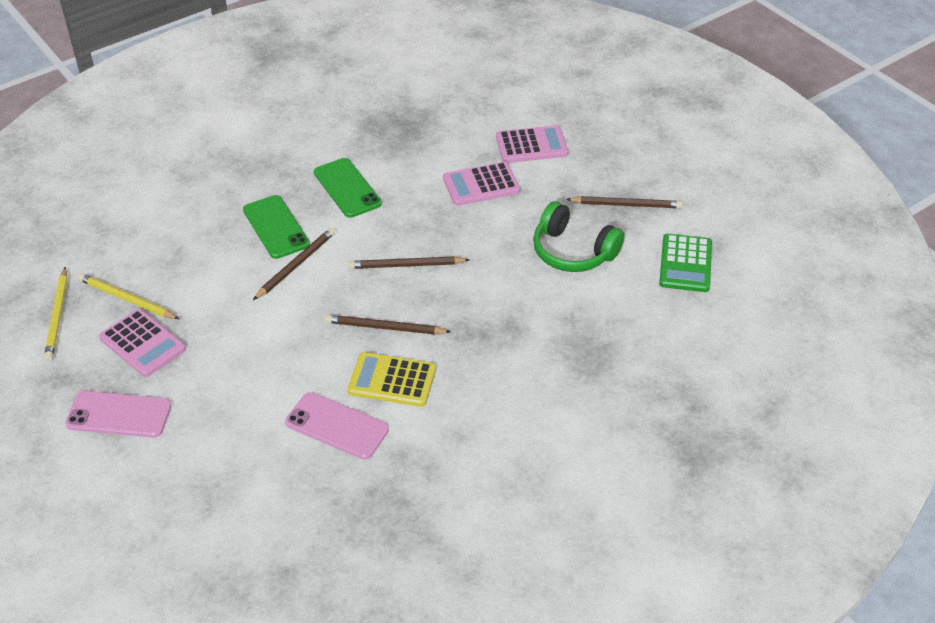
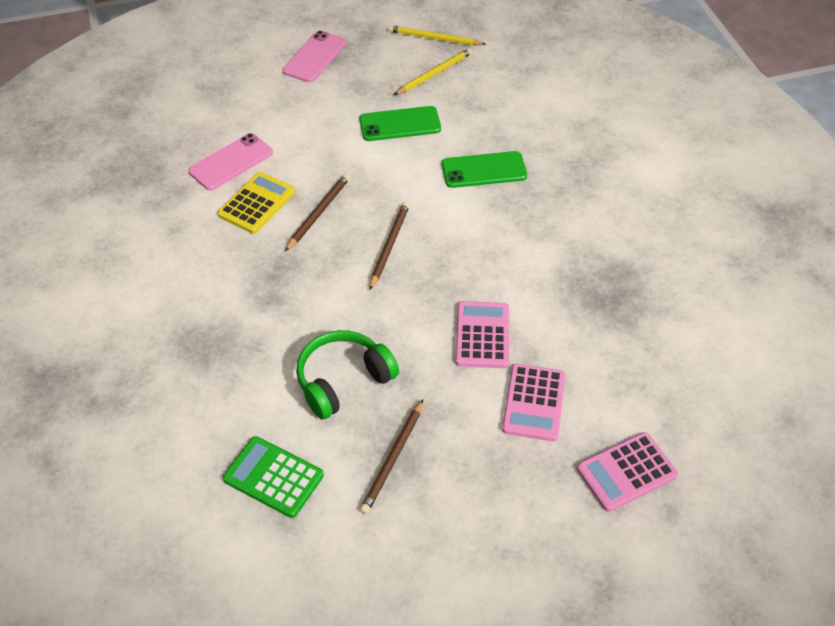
camera: 110 degrees right, 5 degrees up
(142, 344) = (380, 76): pink calculator -> pink calculator (626, 472)
(296, 265) = (426, 173): brown pencil -> none
(347, 188) = (520, 229): green phone -> green phone (400, 124)

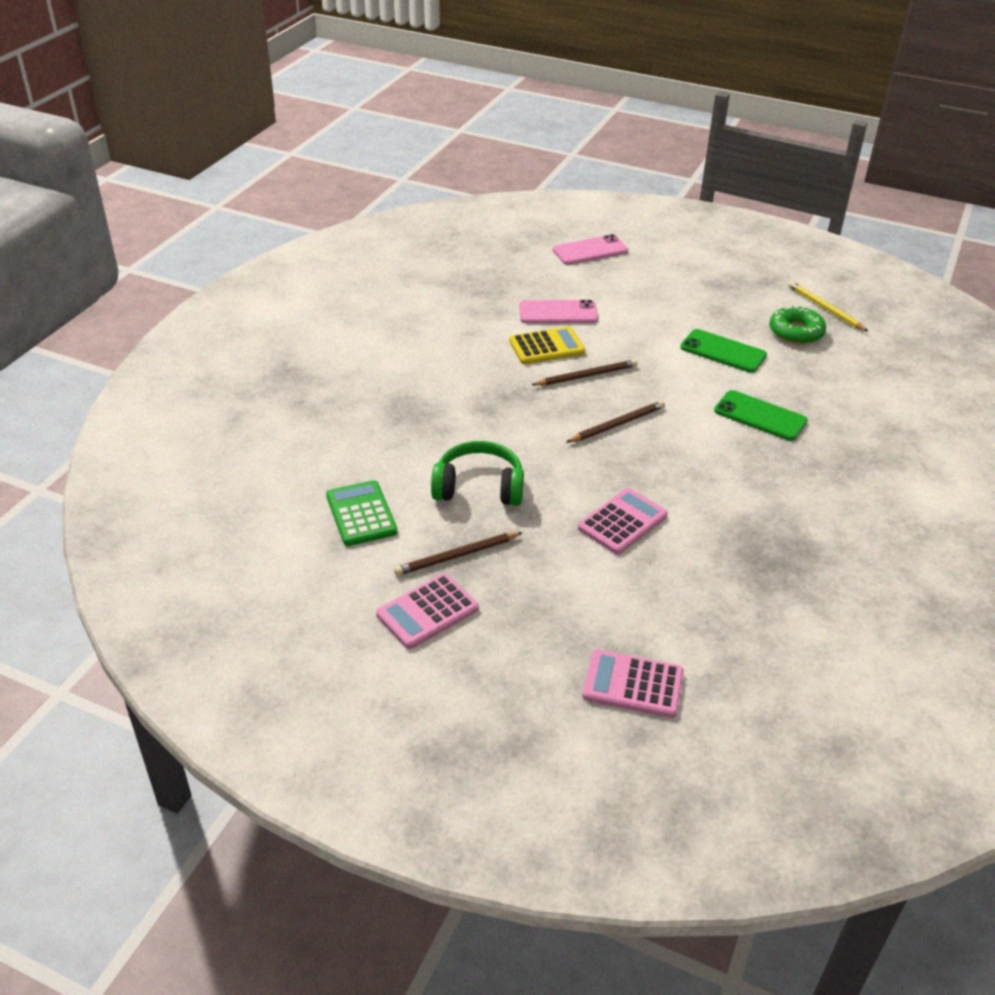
camera: 40 degrees right, 10 degrees down
(315, 57) = (704, 277): pink phone -> pink phone (590, 251)
(434, 73) = (796, 332): yellow pencil -> green donut
(534, 403) = (611, 590): pink calculator -> pink calculator (427, 612)

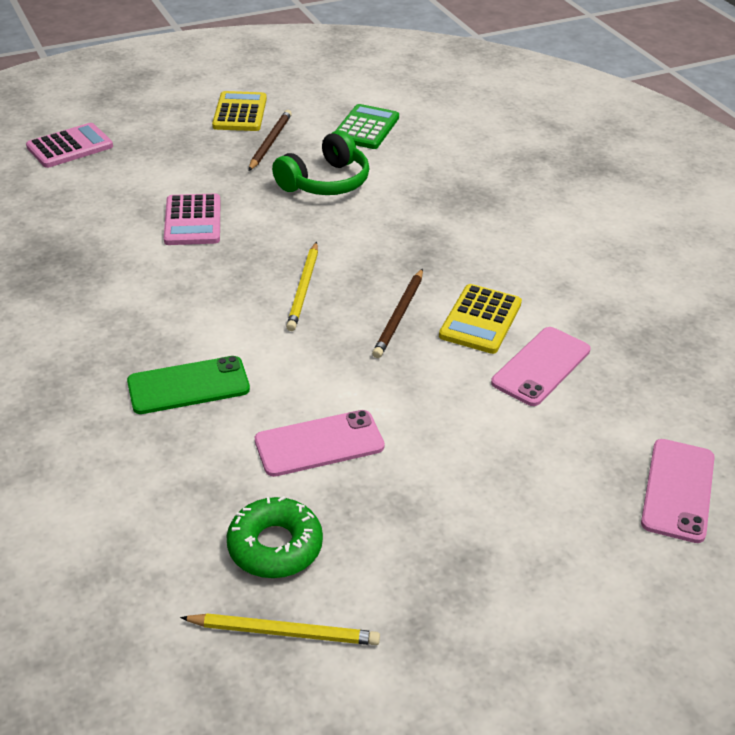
camera: 130 degrees right, 0 degrees up
(361, 514) = (366, 128): green calculator -> green calculator turned 90 degrees counterclockwise
(427, 612) = (240, 113): pink calculator -> yellow calculator
(617, 424) = (304, 289): brown pencil -> yellow pencil
(723, 351) = (319, 444): green phone -> pink phone

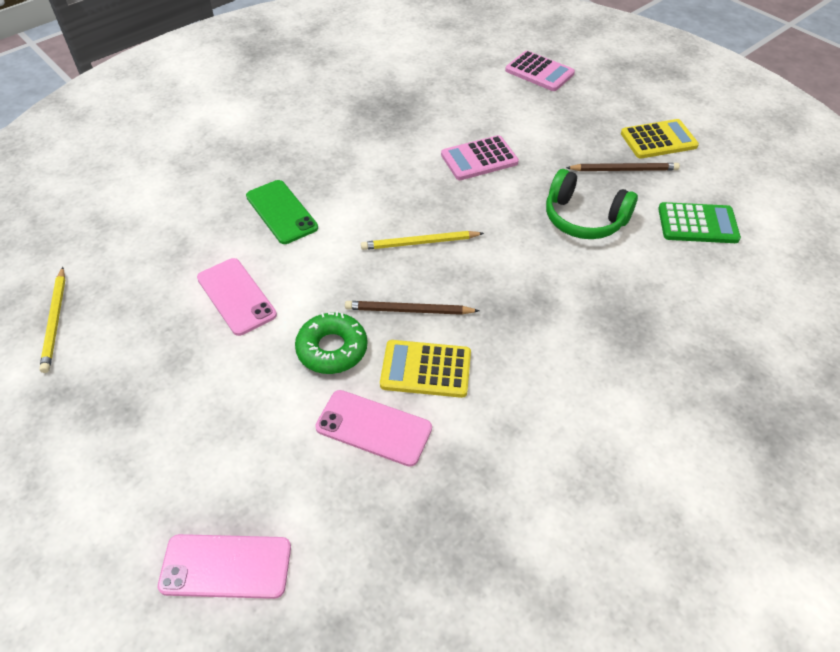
camera: 75 degrees right, 10 degrees up
(275, 546) = (130, 297): green donut -> green donut (332, 349)

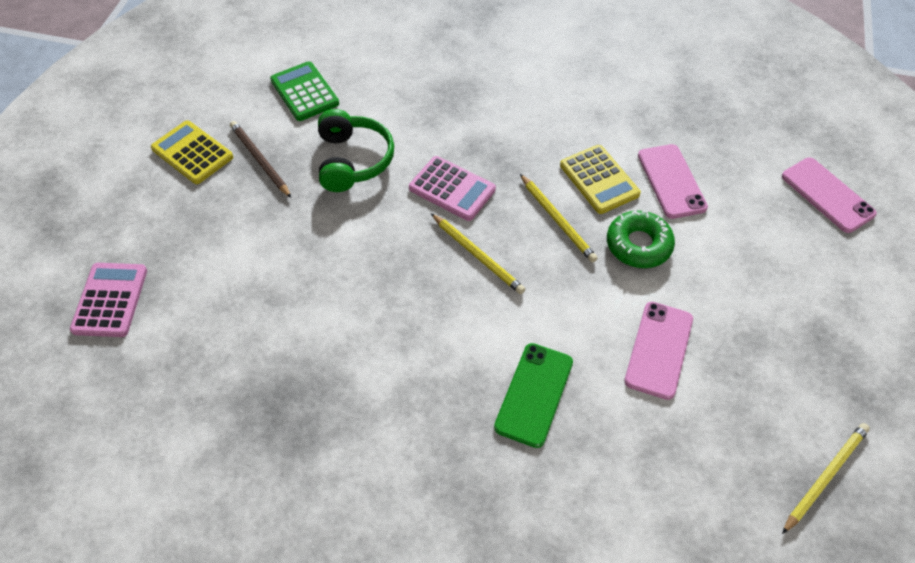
camera: 125 degrees left, 5 degrees up
(408, 310) = (557, 220): brown pencil -> yellow pencil
(479, 159) = (321, 274): pink calculator -> pink calculator (452, 189)

